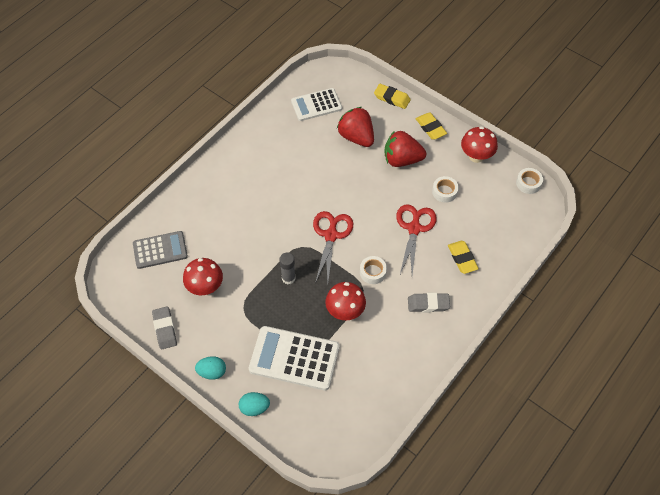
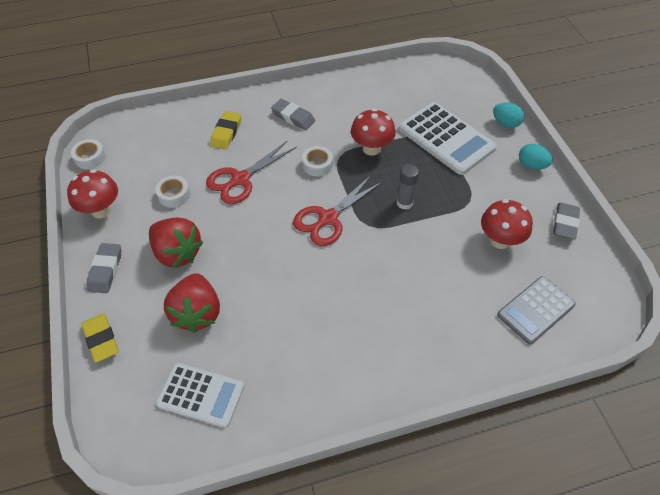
camera: 145 degrees left, 5 degrees down
(160, 250) = (535, 310): grey calculator -> grey calculator turned 60 degrees counterclockwise
(430, 128) = (106, 270): yellow eraser -> grey eraser

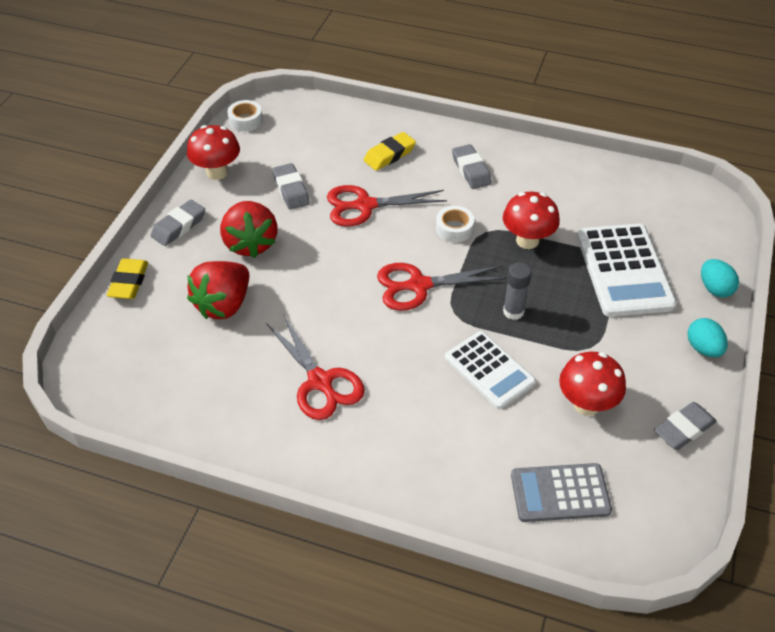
camera: 35 degrees right, 5 degrees down
(174, 195) = (291, 190): white tape -> grey eraser
(201, 395) = (169, 374): white calculator -> white calculator (489, 370)
(321, 329) = (320, 382): none -> red scissors

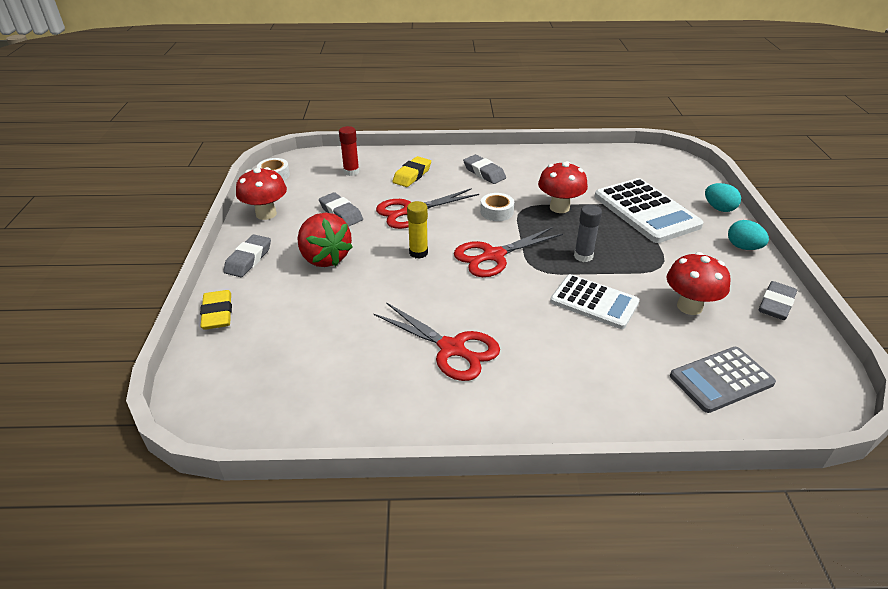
camera: 20 degrees left, 10 degrees down
(224, 305) = (324, 310): red strawberry -> none
(327, 134) = (351, 172): none -> red glue stick
(344, 261) = (418, 253): none -> yellow glue stick

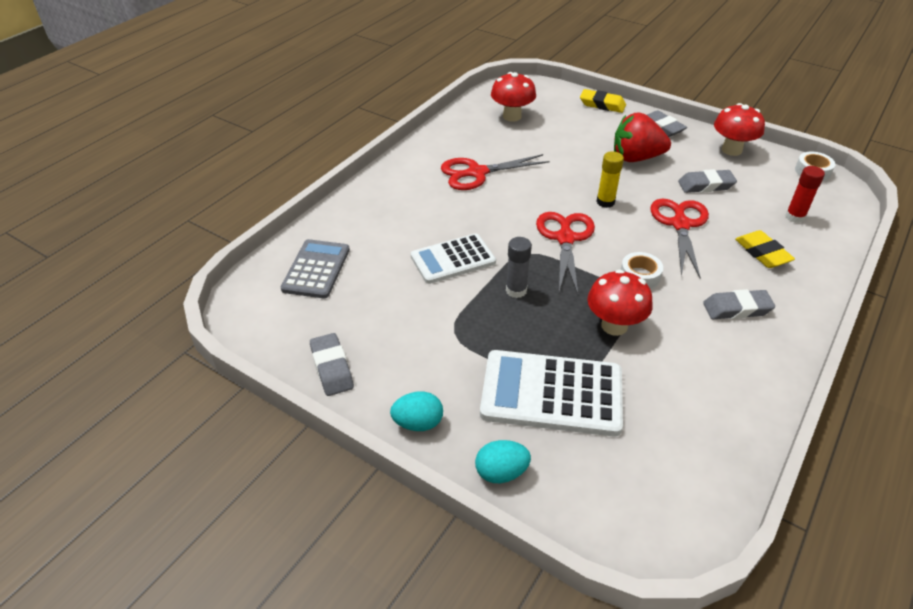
camera: 125 degrees right, 5 degrees up
(689, 306) = (391, 309): red mushroom -> red mushroom (512, 116)

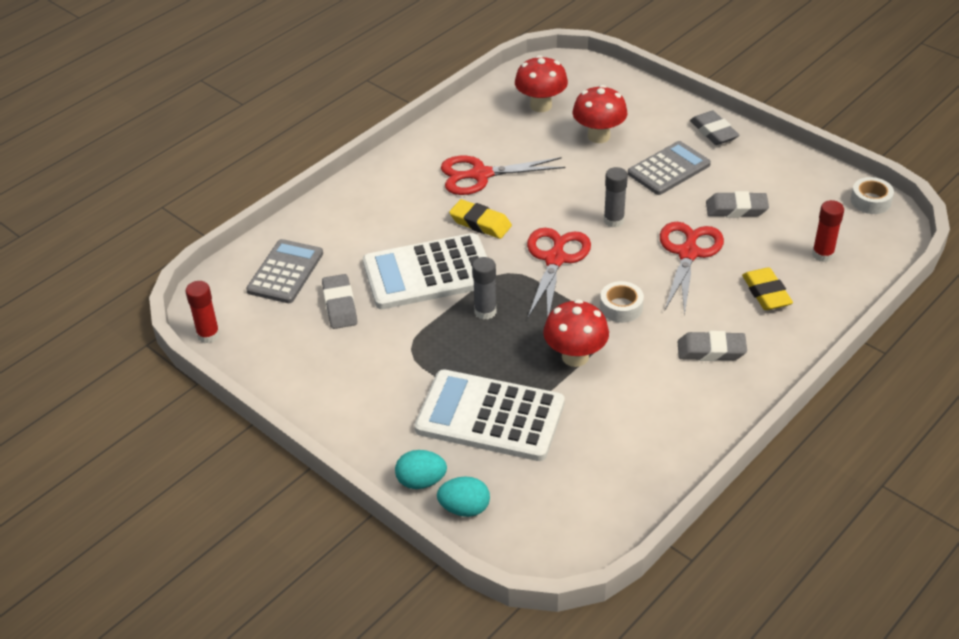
camera: 10 degrees right, 0 degrees up
(248, 336) = (208, 335): none -> red glue stick
(332, 368) = (283, 372): grey eraser -> grey eraser (340, 305)
(418, 423) = (355, 431): turquoise egg -> turquoise egg (464, 508)
(453, 259) = (428, 273): white calculator -> white calculator, size x1.50
(602, 105) = (653, 96): yellow eraser -> yellow eraser (480, 223)
(605, 202) = (613, 220): yellow glue stick -> grey glue stick
(636, 158) = (668, 169): red strawberry -> grey calculator
(731, 150) = (786, 167): red mushroom -> red mushroom (598, 136)

